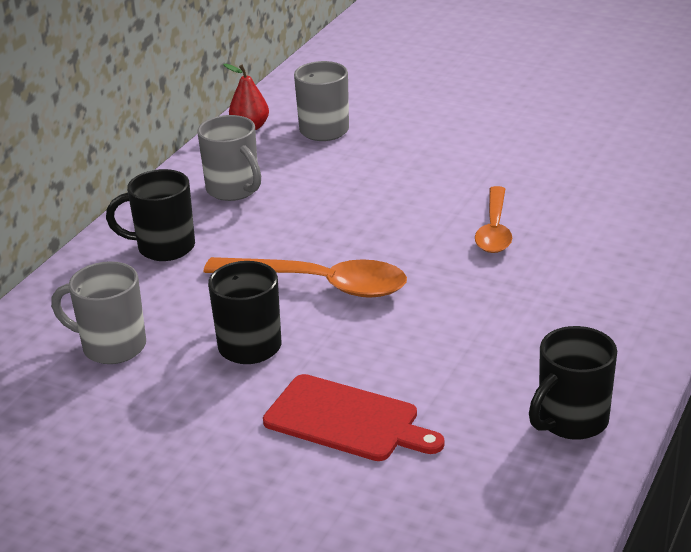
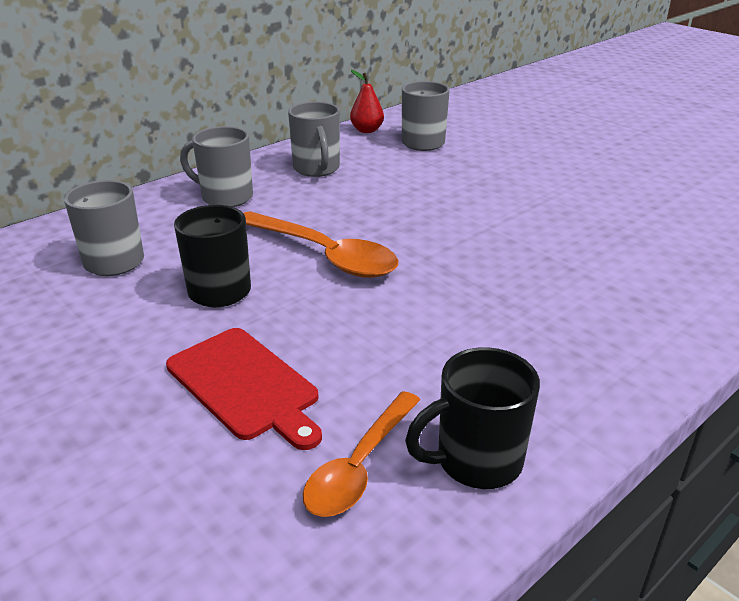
camera: 20 degrees right, 0 degrees up
(164, 247) = (225, 197): black mug -> grey mug
(494, 229) = (517, 247): orange spoon -> orange spoon (360, 466)

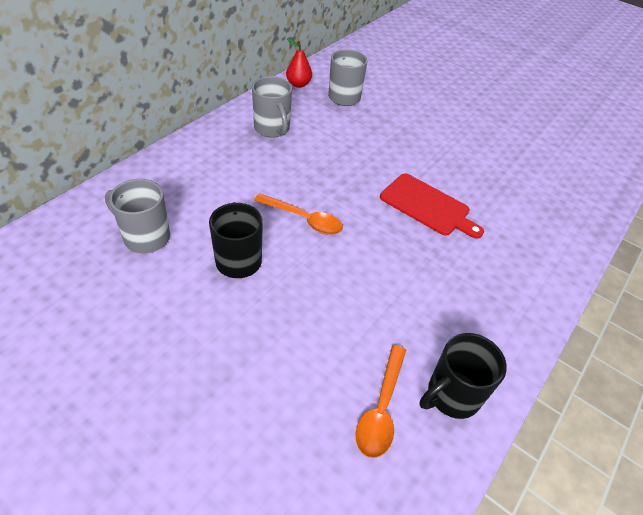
camera: 15 degrees left, 15 degrees up
(225, 197) = (211, 163): grey mug -> none
(245, 385) = (285, 349): red cutting board -> red cutting board (428, 206)
(324, 255) = (304, 219): orange spoon -> orange spoon, size x0.66

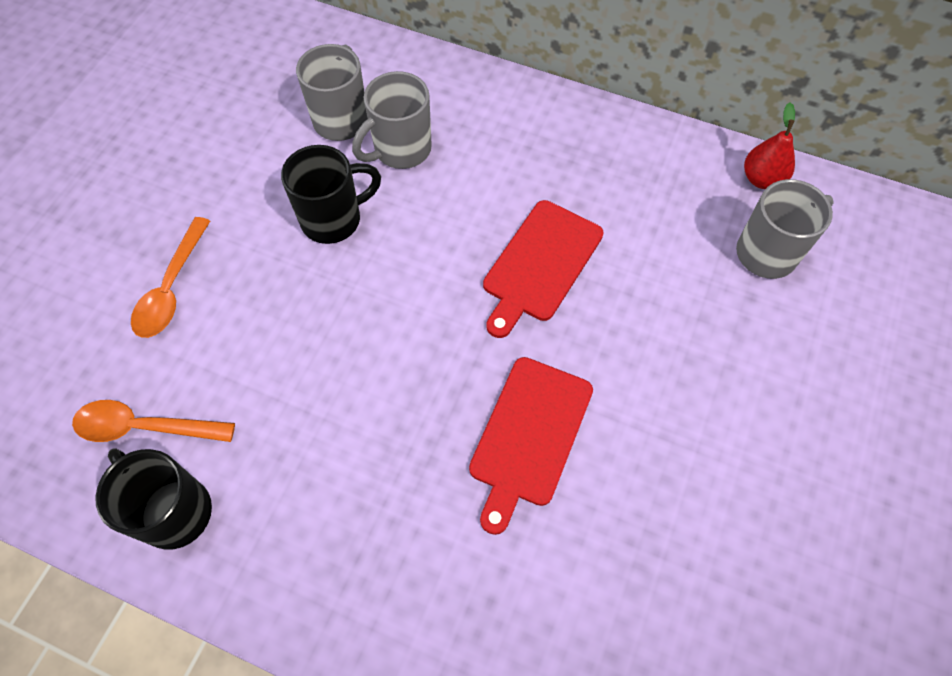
camera: 80 degrees right, 15 degrees up
(272, 129) = (616, 178): grey mug -> grey mug (401, 150)
(304, 219) = (432, 271): orange spoon -> orange spoon (172, 288)
(319, 173) = (540, 265): none -> red cutting board

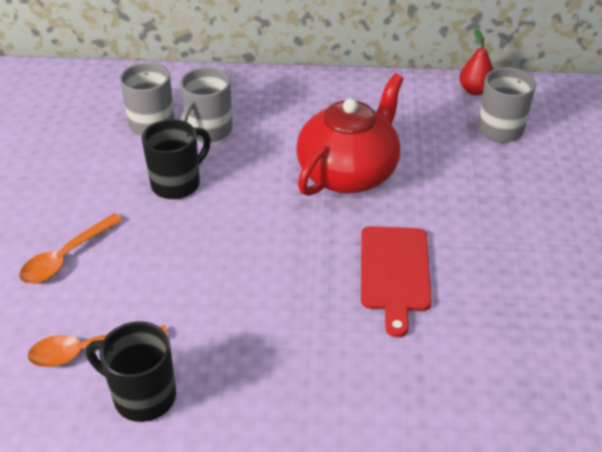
camera: 20 degrees left, 20 degrees down
(172, 288) = (66, 257): orange spoon -> orange spoon turned 45 degrees clockwise
(540, 265) = (348, 173): red cutting board -> red teapot

